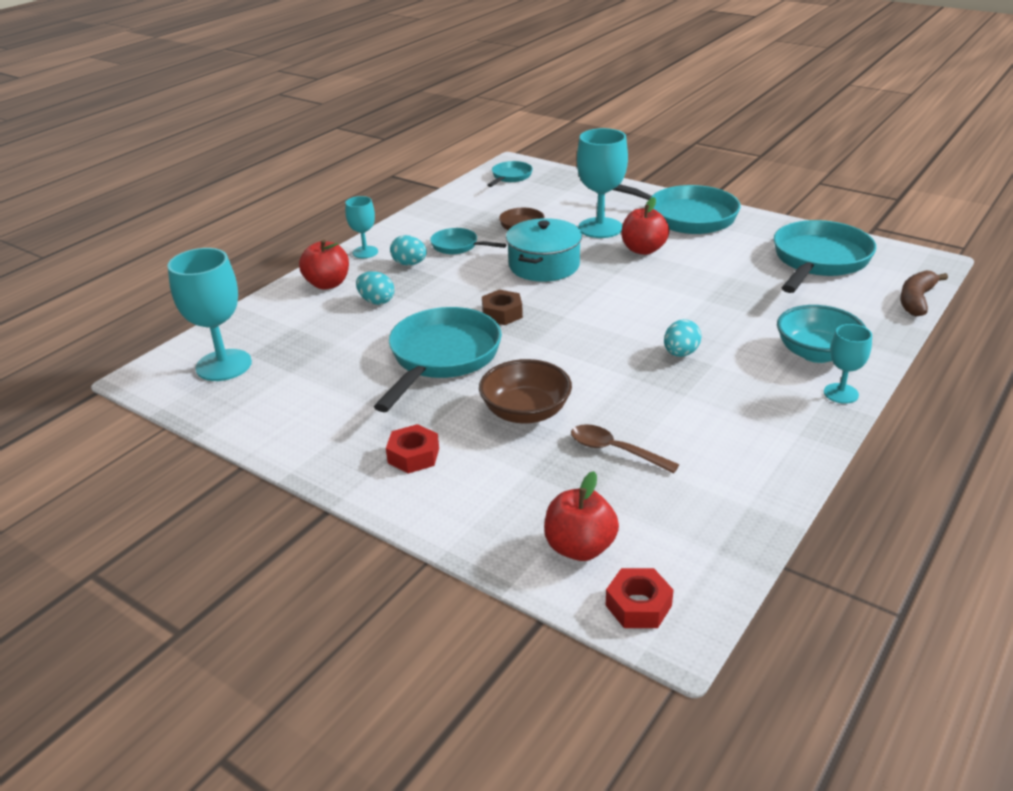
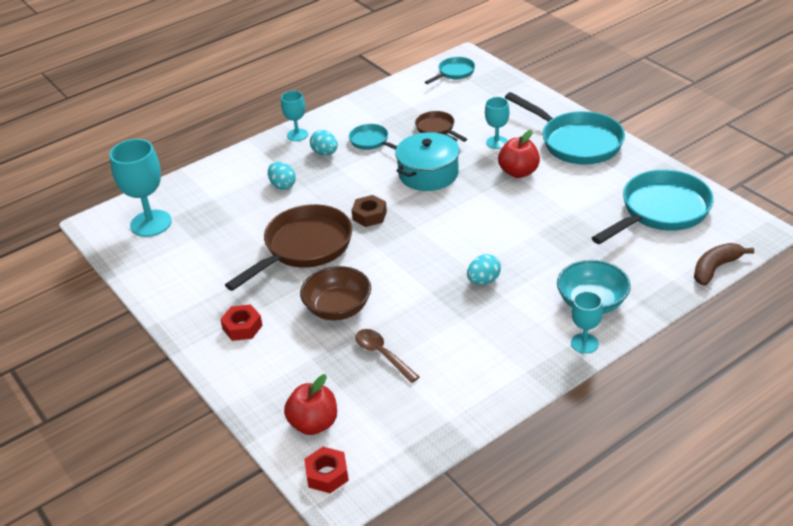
camera: 20 degrees right, 5 degrees up
(327, 284) = (255, 162): red apple -> none
(442, 358) = (303, 248): turquoise pan -> brown pan
(600, 228) = (497, 142): turquoise goblet -> turquoise goblet, size x0.56

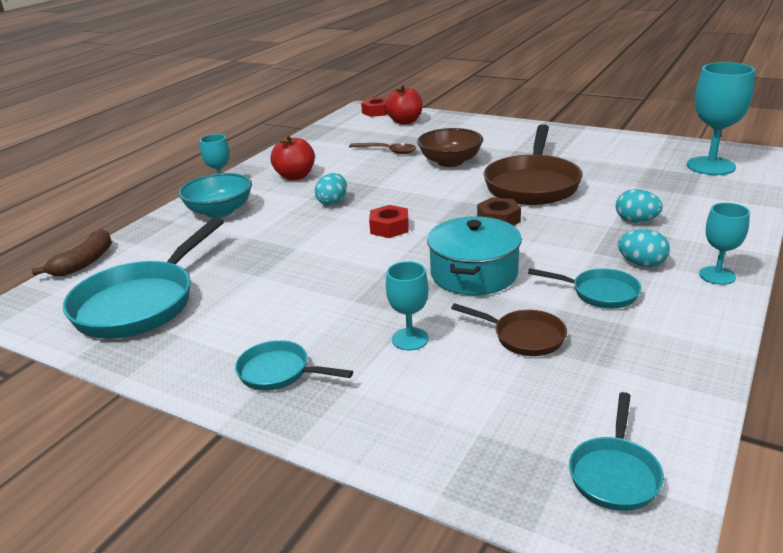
camera: 155 degrees right, 10 degrees down
(242, 327) = (514, 139): red nut -> red nut (389, 228)
(518, 172) = (351, 305): red apple -> red apple (295, 176)
(576, 142) = (279, 372): turquoise pan -> turquoise pan, size x0.51

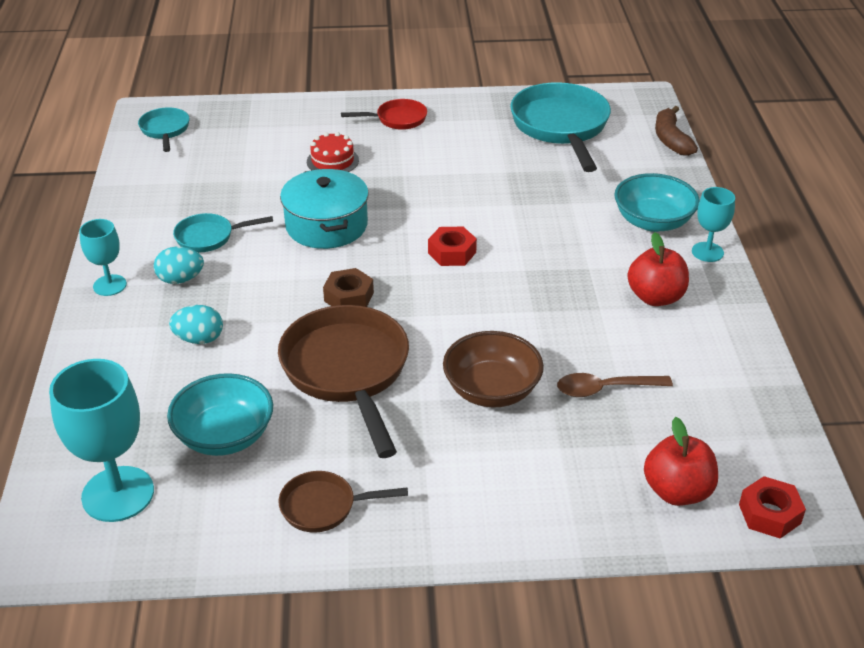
camera: 145 degrees right, 10 degrees up
(279, 372) = (397, 119): turquoise pan -> red pan
(332, 202) = (552, 269): turquoise egg -> none
(410, 339) = (332, 161): turquoise goblet -> red cake
(524, 337) = (252, 185): brown pan -> brown pan (324, 507)
(633, 174) = (224, 436): none -> turquoise bowl

